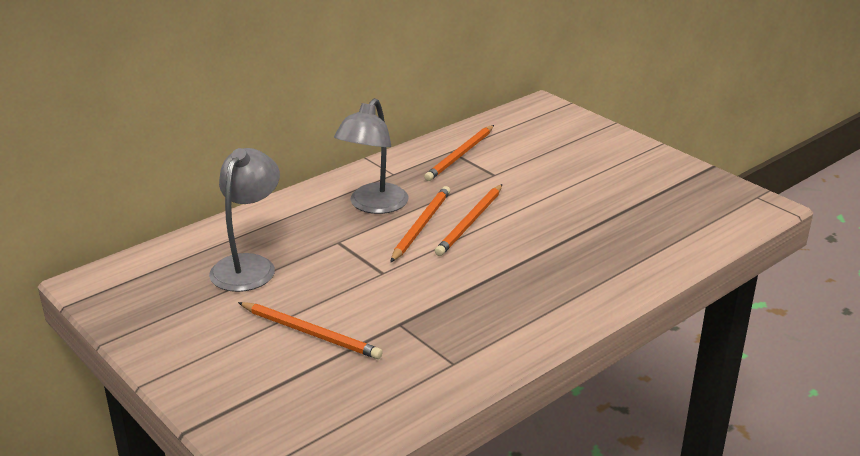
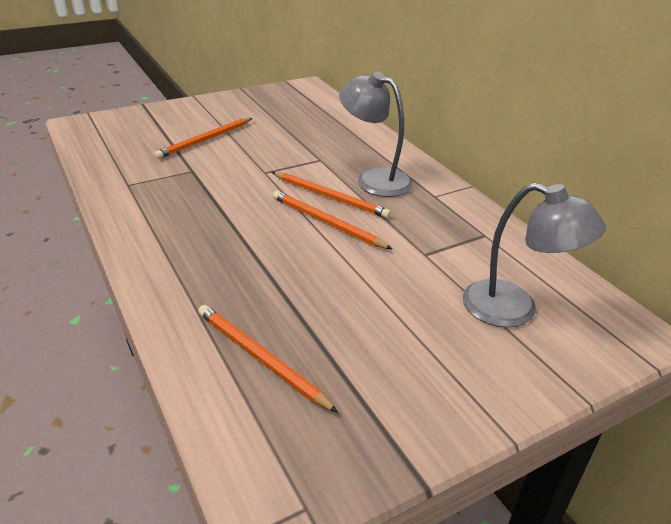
camera: 100 degrees right, 5 degrees up
(248, 265) = (301, 127): grey lamp -> grey lamp (515, 309)
(460, 155) = (473, 239): orange pencil -> orange pencil (260, 358)

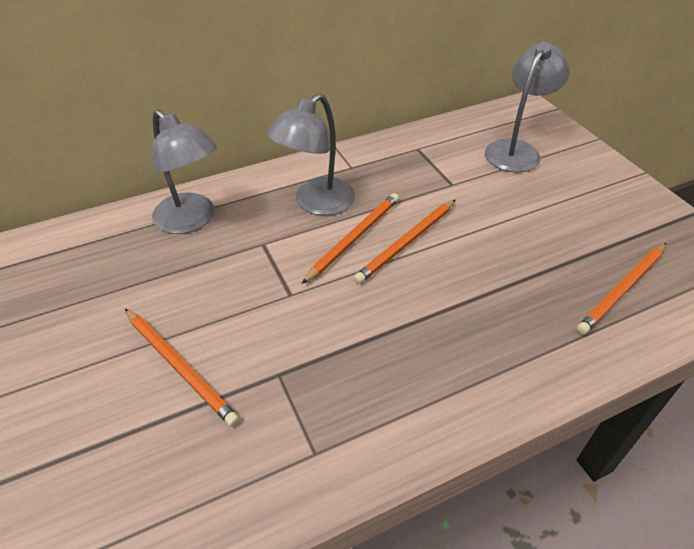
camera: 85 degrees left, 10 degrees up
(343, 132) = (191, 220): none -> grey lamp

